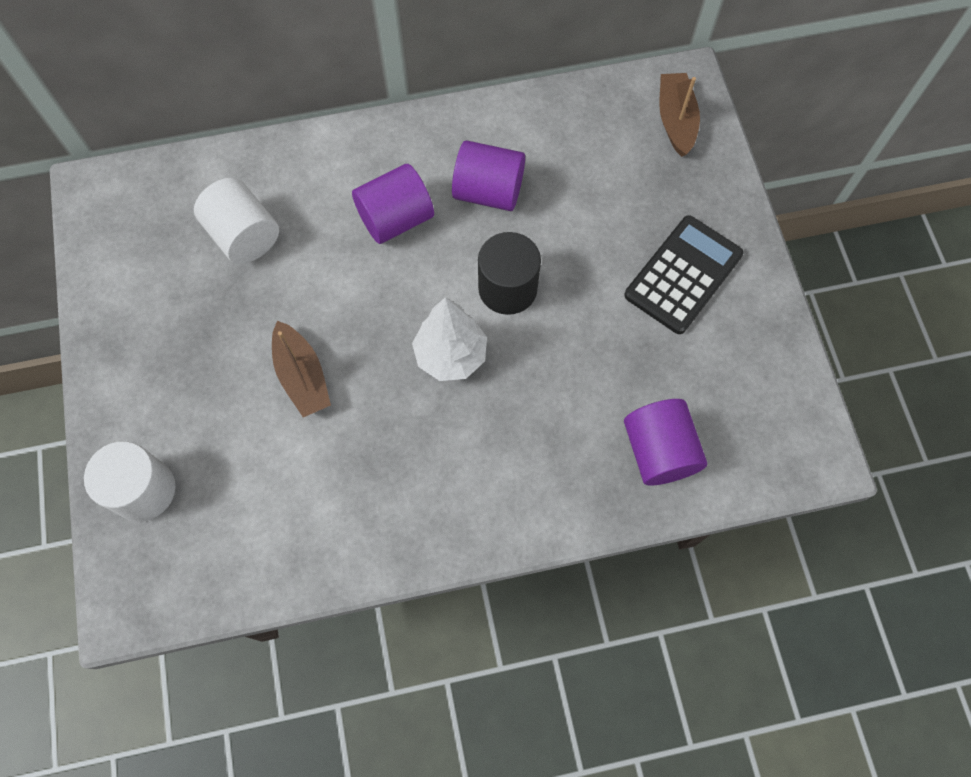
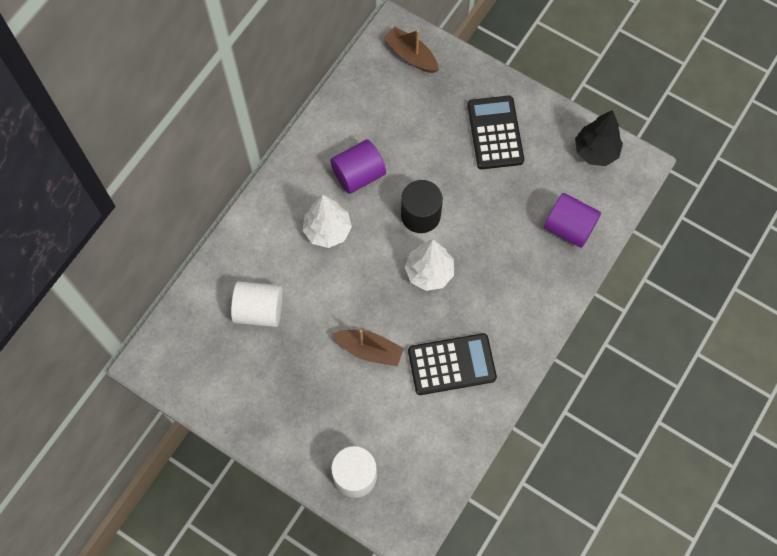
camera: 45 degrees left, 0 degrees up
(367, 473) = (451, 364): none -> black calculator
(395, 219) = (327, 231): purple cylinder -> white tree
(781, 396) = (595, 151): none -> black tree

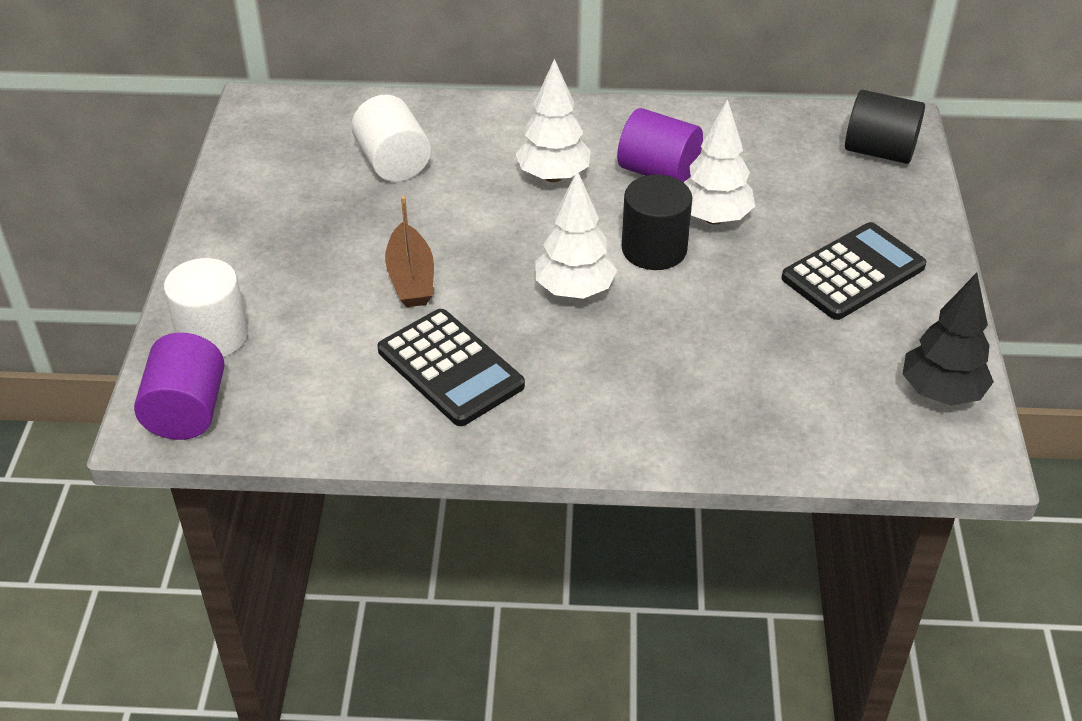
camera: 60 degrees right, 25 degrees down
(411, 55) = (879, 151): brown boat -> black cylinder
(414, 171) = (713, 218): none -> white tree
(569, 227) = (782, 412): purple cylinder -> purple cylinder (186, 411)

